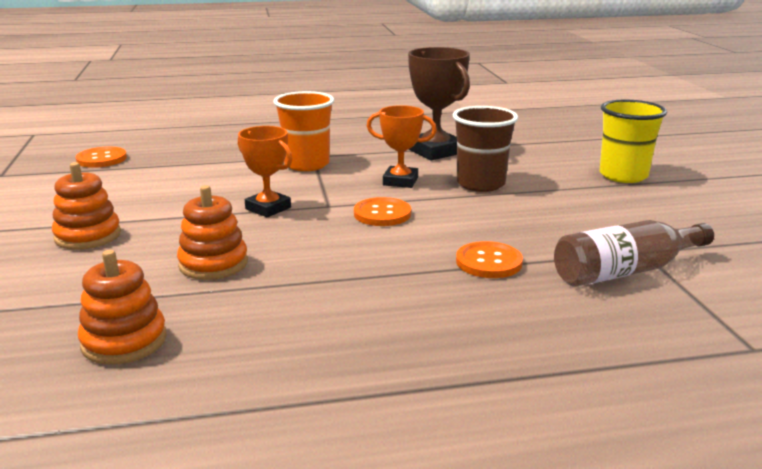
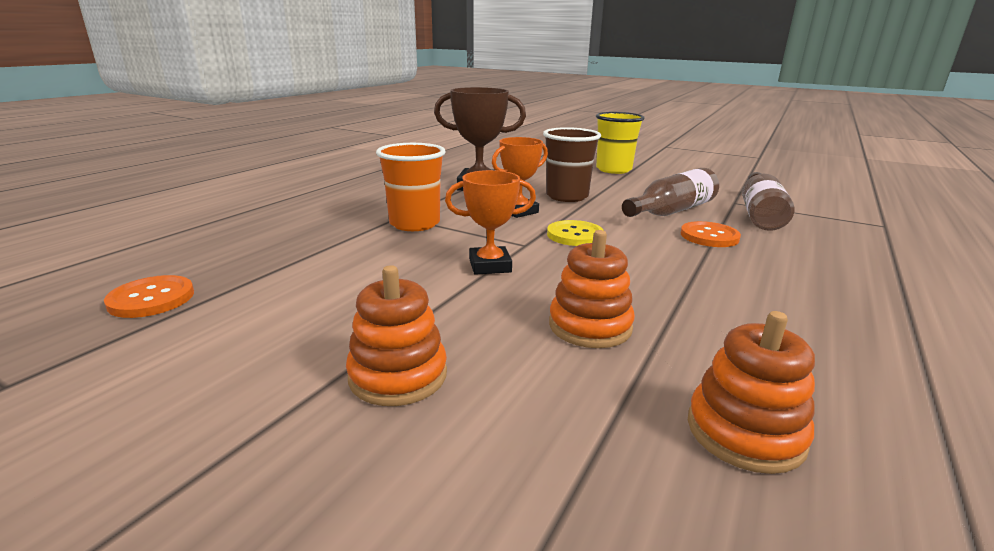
camera: 50 degrees left, 0 degrees up
(382, 214) = (575, 235): orange button -> yellow button
(534, 231) = (671, 211): none -> brown bottle

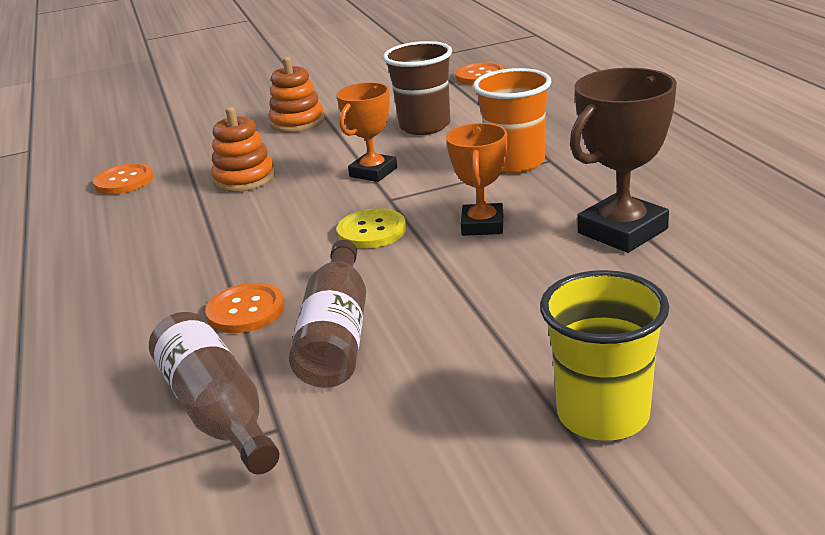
camera: 135 degrees right, 5 degrees up
(567, 196) = (497, 281): brown cup -> brown cup (424, 126)
(745, 432) = (124, 181): orange stacking toy -> orange button

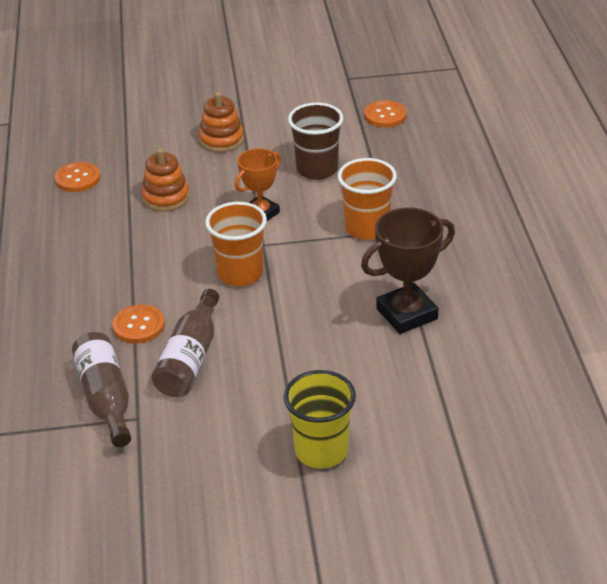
camera: 10 degrees right, 10 degrees up
(372, 231) = (240, 273): yellow button -> orange cup
(482, 225) = (316, 286): orange trophy -> none

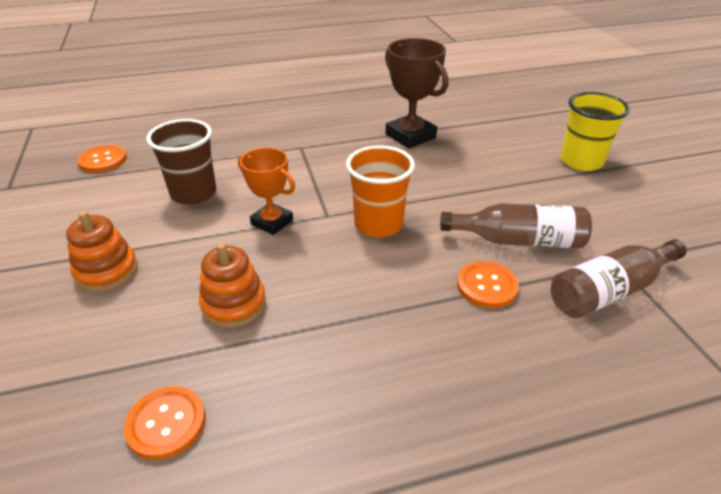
camera: 100 degrees left, 0 degrees up
(367, 228) = (297, 159): orange cup -> none

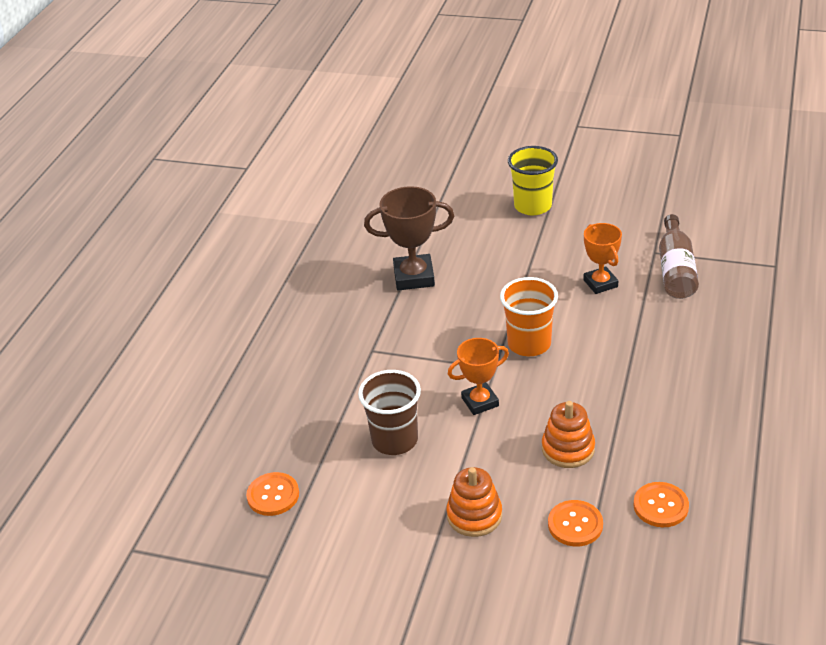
camera: 55 degrees left, 0 degrees up
(487, 286) = (635, 319): orange button -> orange button (575, 524)
(518, 240) = (600, 283): brown bottle -> orange trophy

